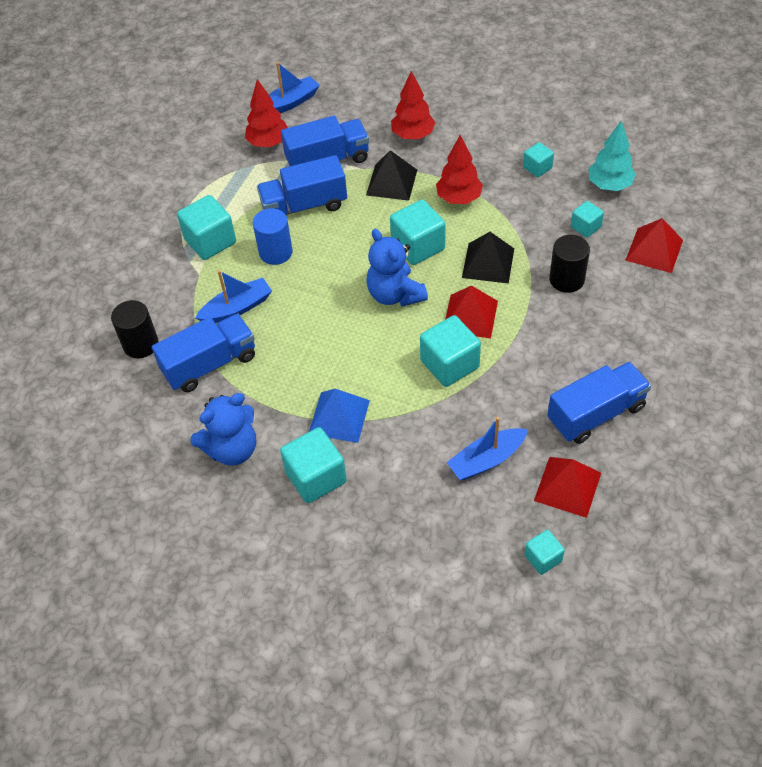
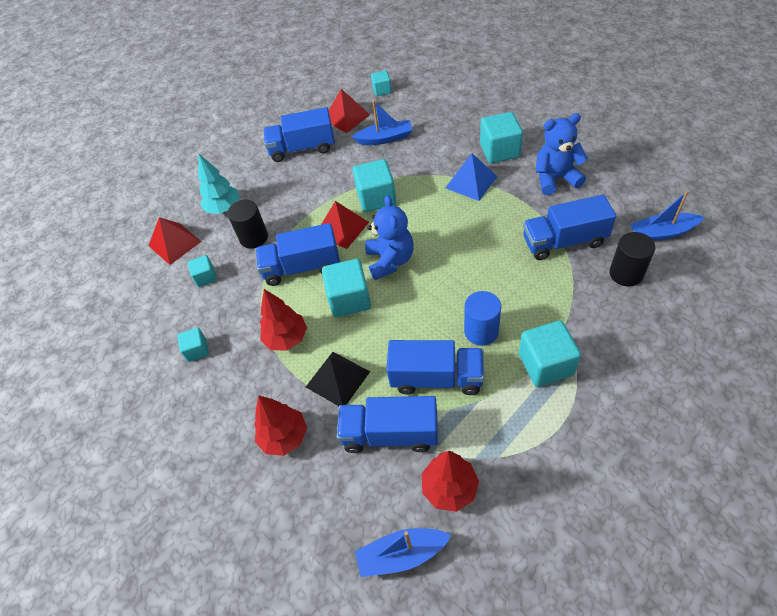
camera: 155 degrees left, 0 degrees up
(237, 308) = (531, 284): blue boat -> blue boat (662, 233)
(488, 263) = (302, 267): black pyramid -> blue truck
(609, 185) = (155, 311): turquoise tree -> turquoise tree (224, 208)

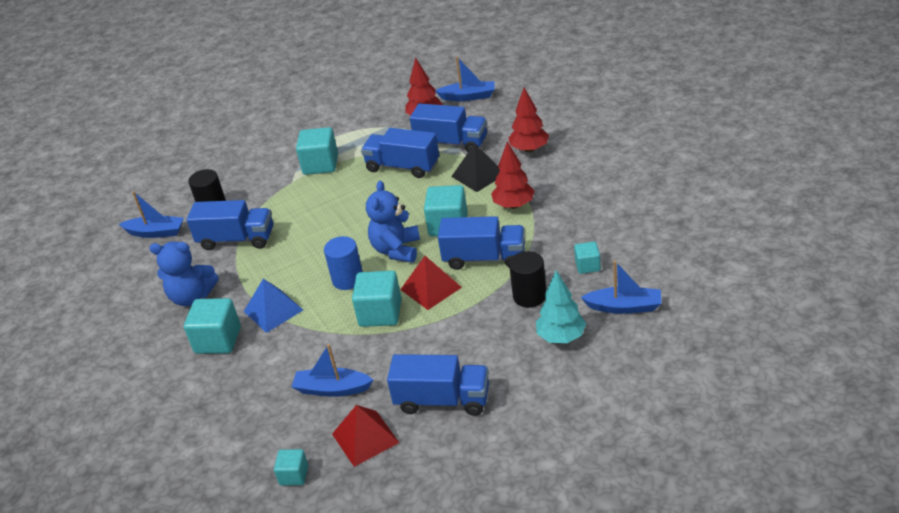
camera: 165 degrees left, 15 degrees down
(175, 243) = (624, 307): red pyramid -> blue boat
(197, 350) = (598, 208): turquoise cube -> none
(481, 331) = (352, 188): blue cylinder -> blue cylinder (348, 279)

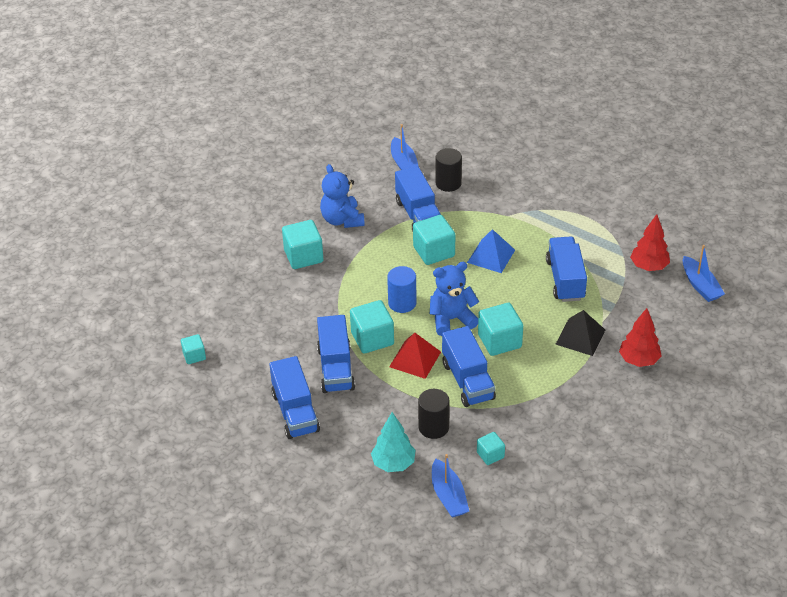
camera: 60 degrees right, 5 degrees up
(273, 310) = (348, 273): blue pyramid -> blue pyramid (491, 256)
(320, 164) = (540, 224): turquoise cube -> turquoise cube (434, 252)
(332, 389) = (281, 343): blue boat -> none
(365, 438) = (242, 381): red pyramid -> none
(451, 143) = (618, 300): blue truck -> blue truck (336, 368)
(514, 205) = (549, 376): red tree -> none

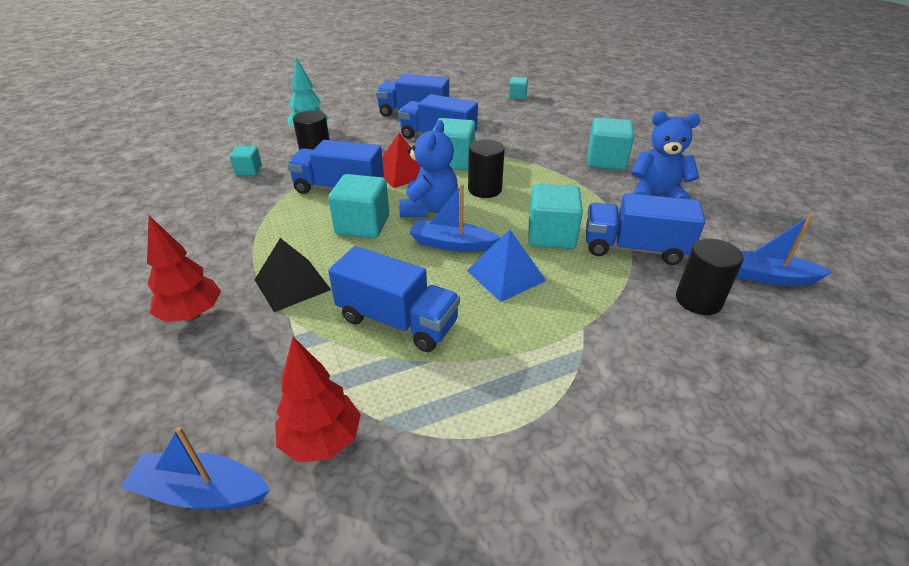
camera: 120 degrees right, 5 degrees down
(402, 303) = (484, 189): blue cylinder -> black cylinder
(448, 496) = (247, 142): blue boat -> blue boat (452, 244)

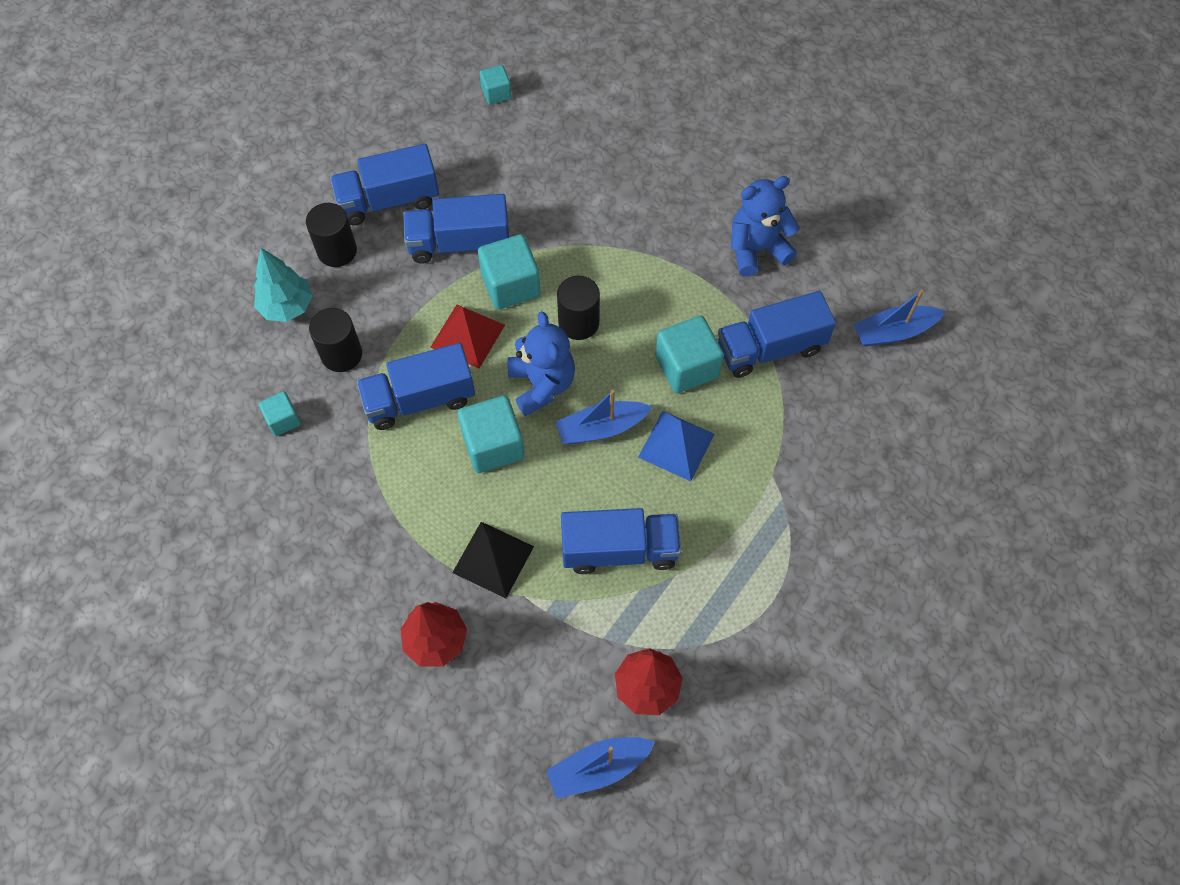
camera: 30 degrees left, 25 degrees up
(606, 161) = (678, 203): turquoise cube -> none
(698, 300) = (848, 393): black cylinder -> black cylinder (337, 251)

